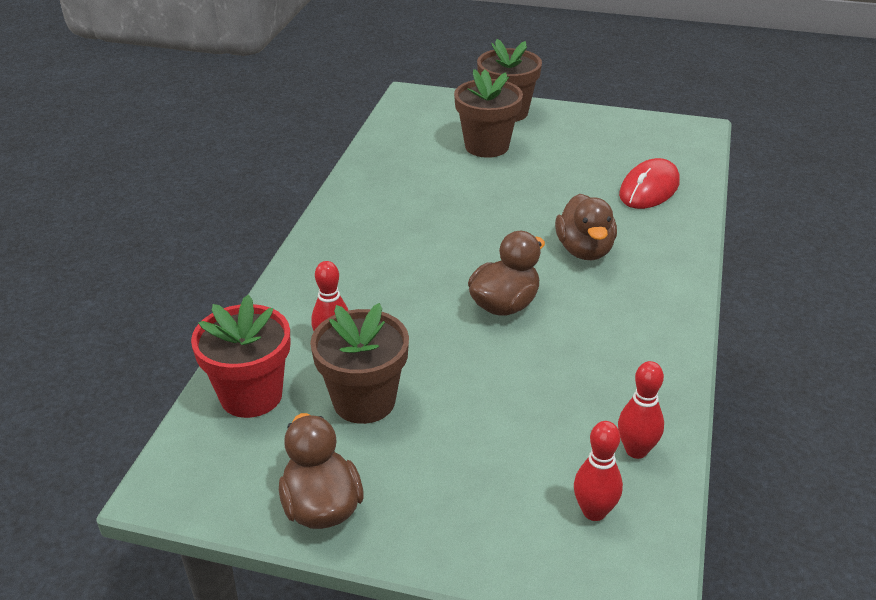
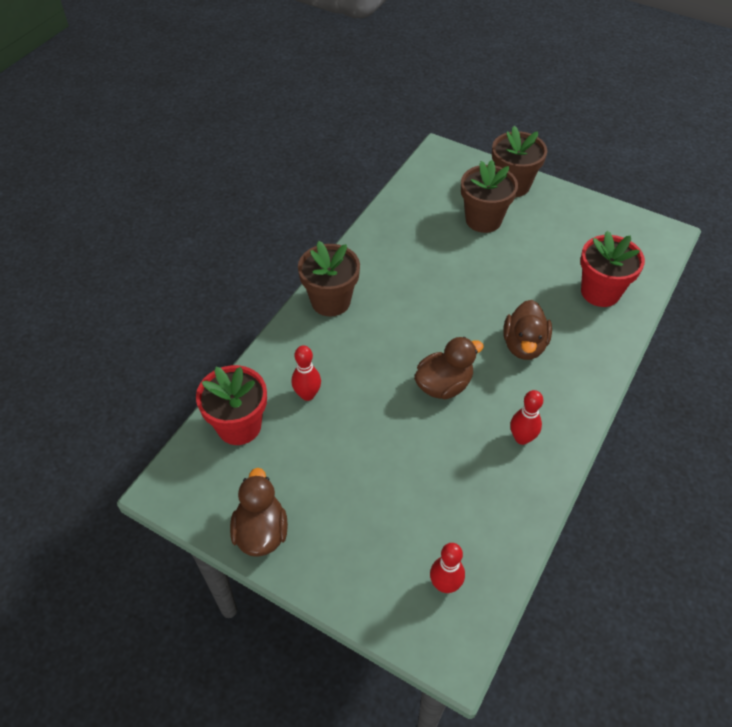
camera: 15 degrees right, 15 degrees up
(364, 401) = (315, 450): brown flower pot -> brown flower pot (330, 301)
(636, 450) = (494, 541): red bowling pin -> red bowling pin (522, 438)
(649, 189) = (600, 292): red mouse -> red flower pot

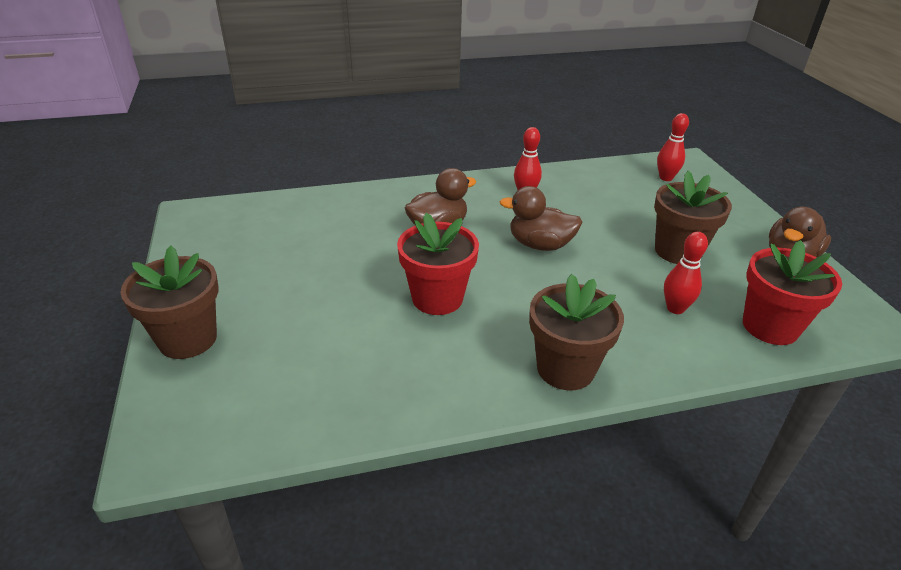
camera: 135 degrees left, 15 degrees down
(483, 220) = (286, 329): brown flower pot -> brown flower pot (678, 251)
(600, 292) = (320, 217): red flower pot -> red flower pot (437, 298)

